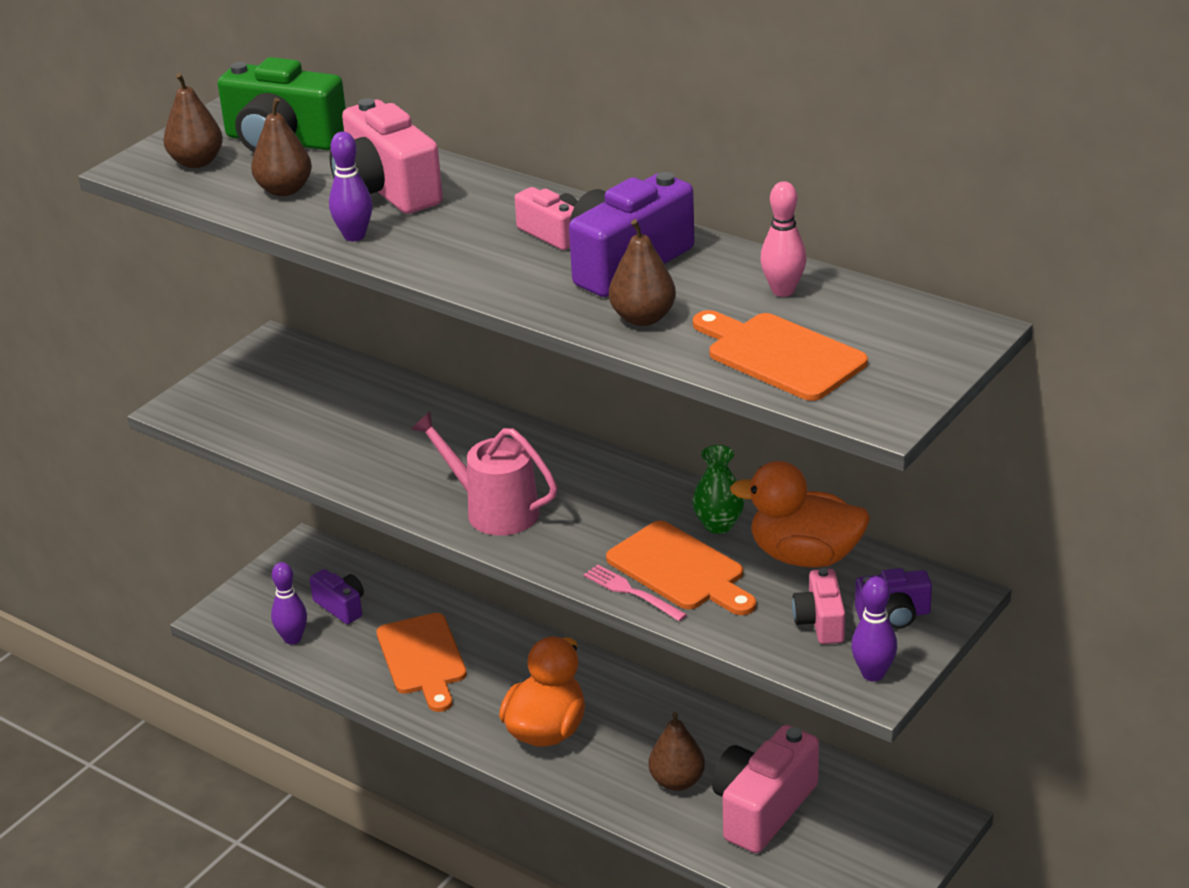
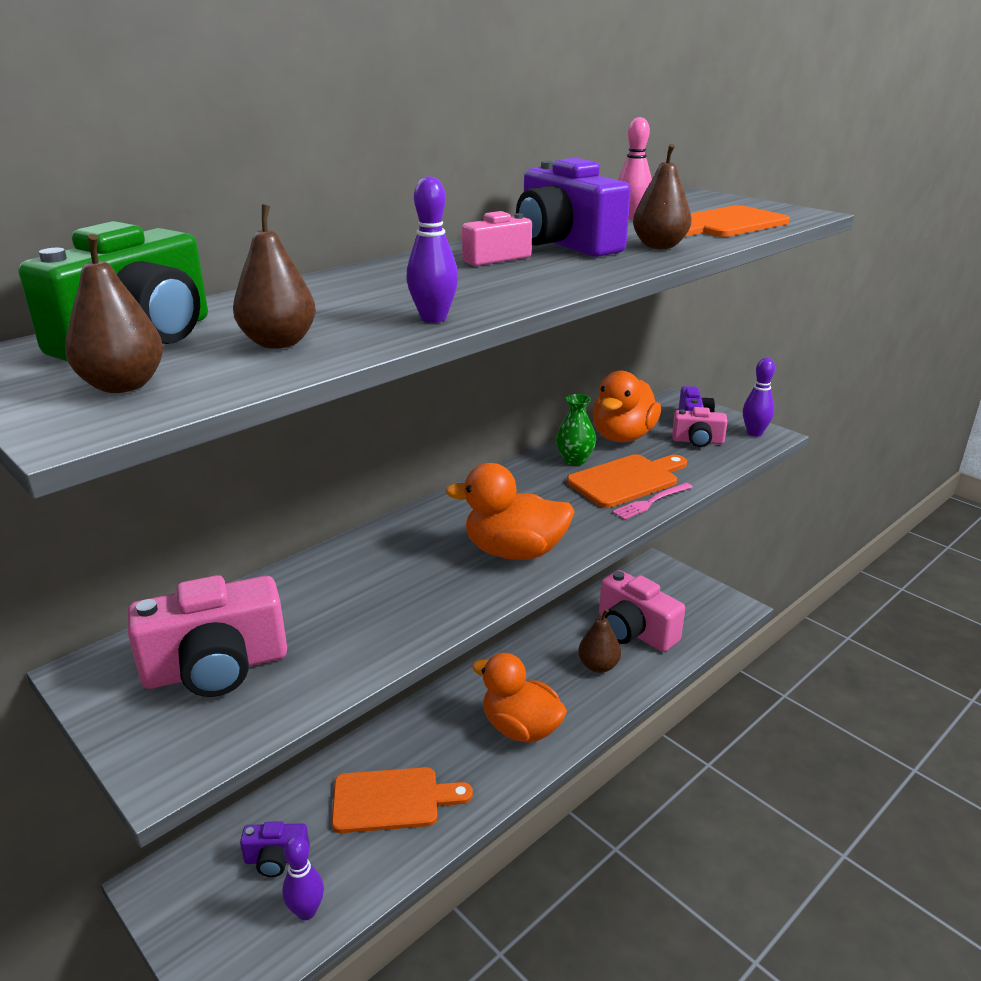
camera: 80 degrees left, 5 degrees down
(341, 606) = (276, 859): purple camera -> purple camera turned 150 degrees counterclockwise
(386, 190) = (338, 302): pink camera -> pink camera (216, 668)
(494, 510) = (514, 552): pink watering can -> orange duck

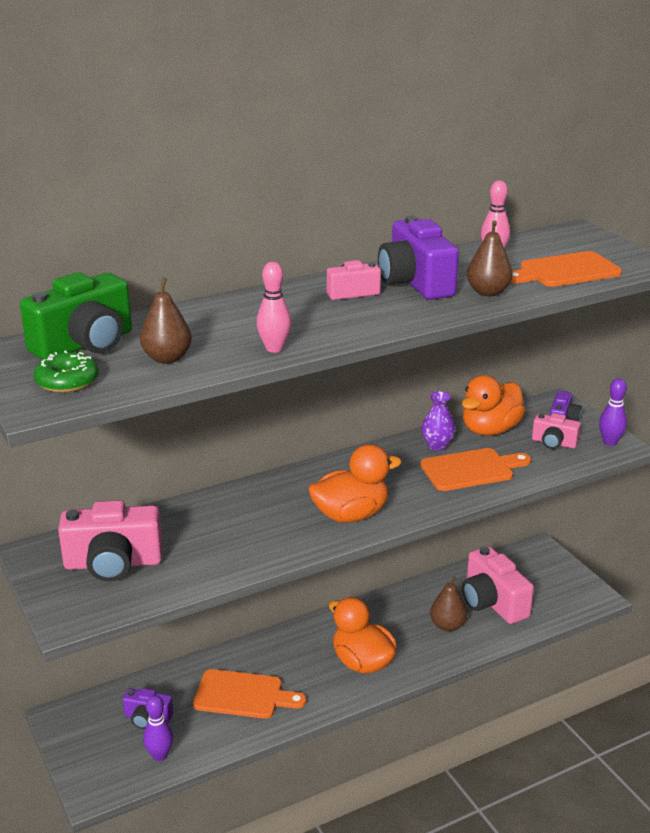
camera: 15 degrees right, 0 degrees up
(123, 385) = (67, 381): brown pear -> green donut
(433, 318) = (274, 348): purple bowling pin -> pink bowling pin
(514, 552) = (351, 515): orange duck -> orange duck turned 135 degrees clockwise
(574, 460) = (437, 445): green vase -> purple vase
(651, 502) = (480, 491): pink fork -> none

